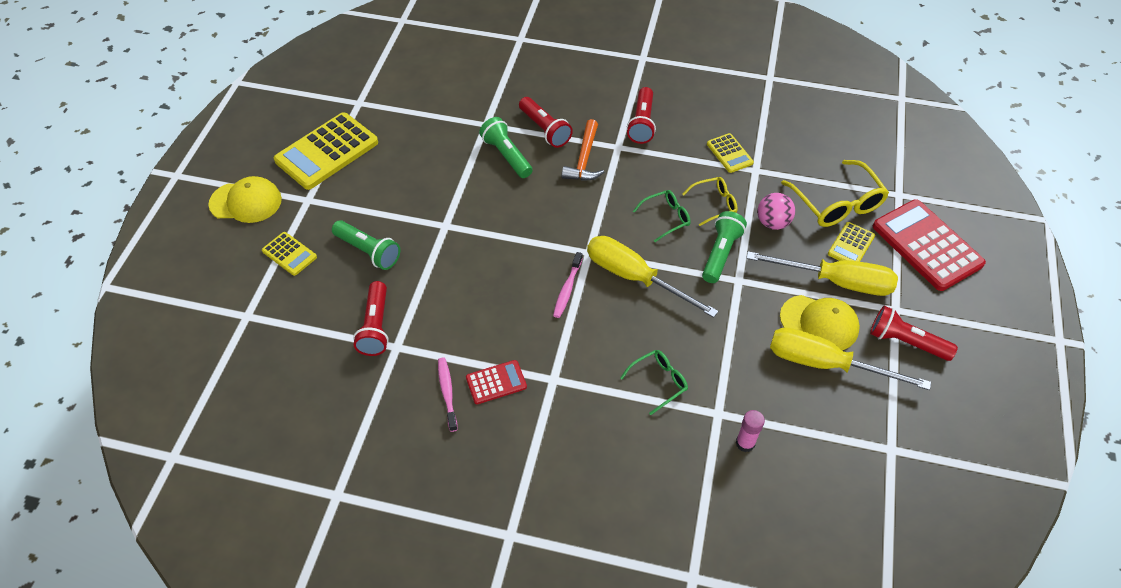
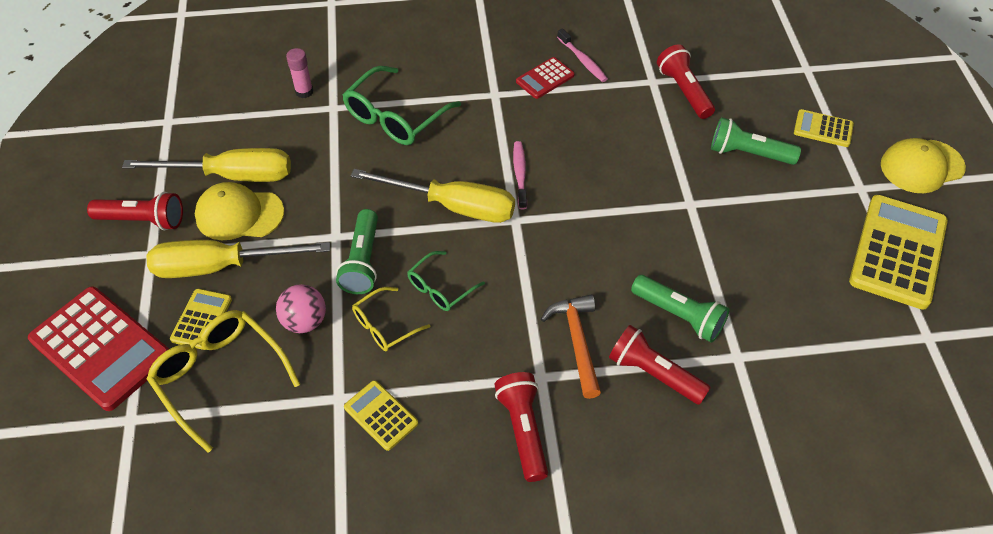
camera: 160 degrees right, 0 degrees up
(659, 382) = (395, 117): green glasses -> green glasses, size x1.74

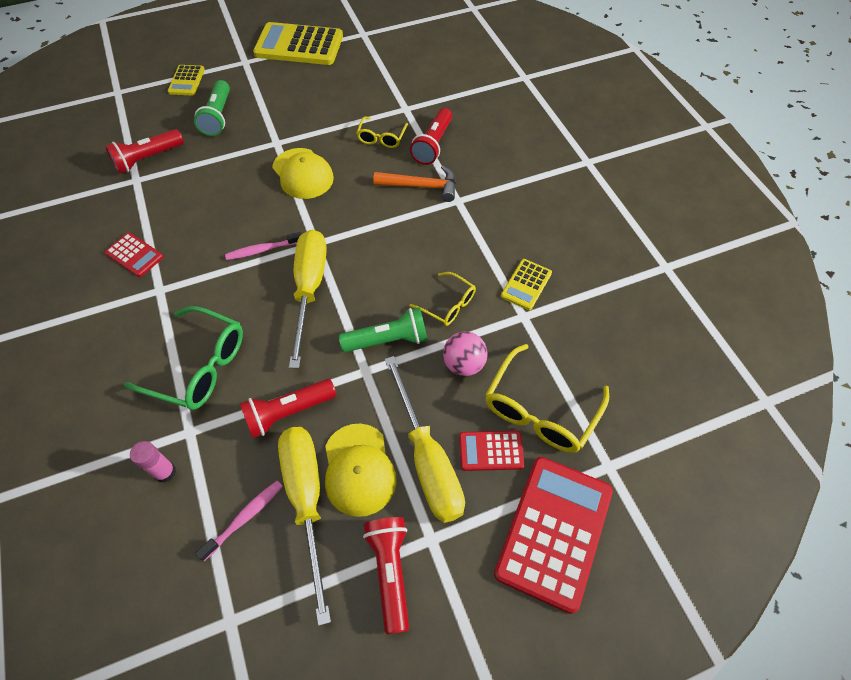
camera: 105 degrees left, 5 degrees up
(202, 319) = (491, 451): yellow calculator -> red calculator
(440, 288) = (399, 277): green glasses -> none
(523, 430) = (502, 202): red flashlight -> red flashlight (288, 412)
(577, 341) = (421, 186): orange hammer -> orange hammer turned 150 degrees counterclockwise
(583, 60) = (107, 231): pink toothbrush -> pink toothbrush (244, 518)
(679, 315) = (381, 138): green flashlight -> yellow glasses
(922, 166) = (219, 36): yellow cap -> yellow cap (303, 173)

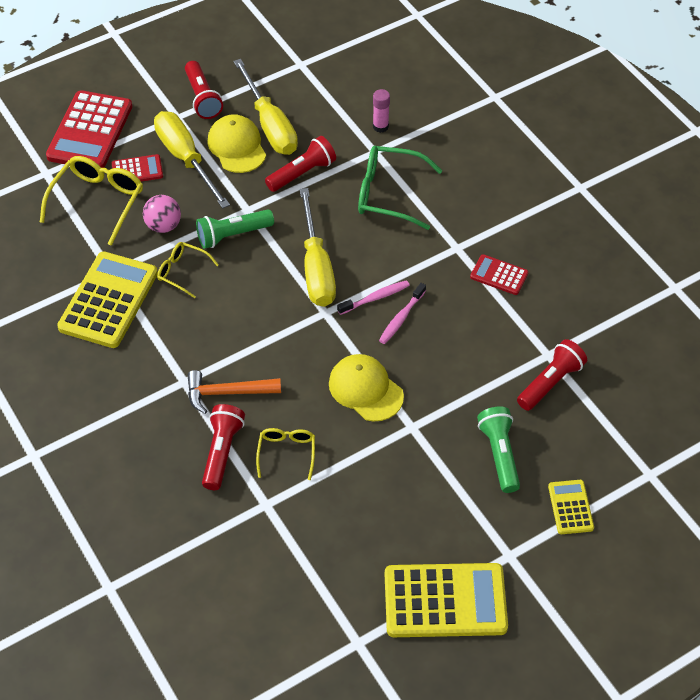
camera: 170 degrees right, 5 degrees down
(244, 518) = (311, 110): pink toothbrush -> pink toothbrush (401, 318)
(526, 284) = (108, 300): yellow calculator -> yellow calculator, size x1.99

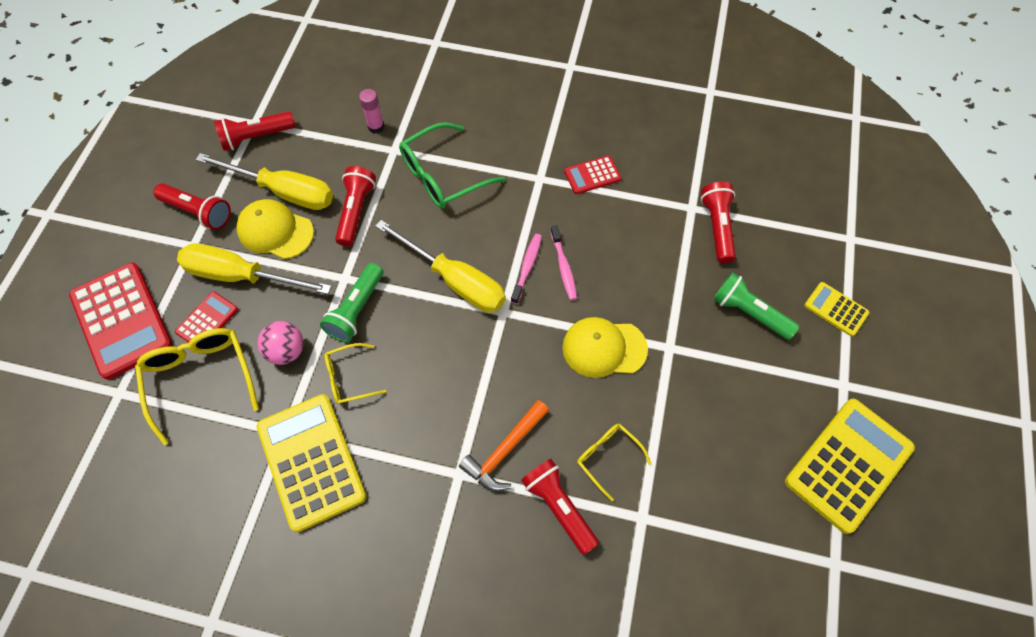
camera: 45 degrees left, 10 degrees up
(291, 75) = (256, 137): none -> red flashlight

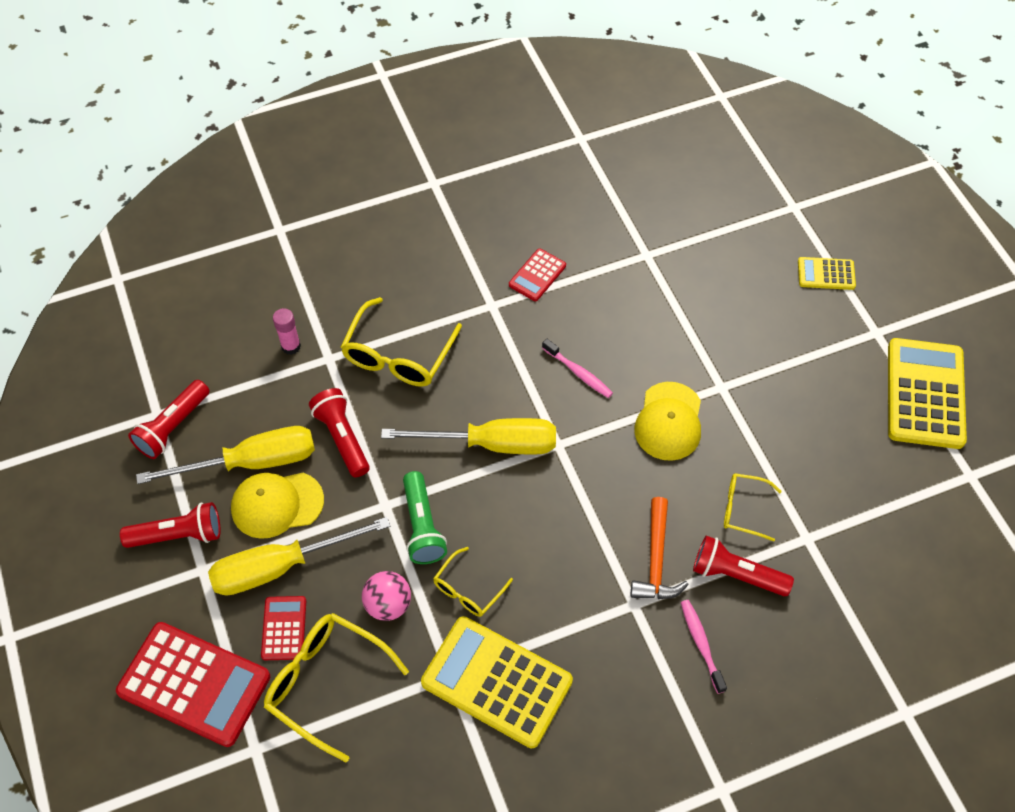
camera: 35 degrees left, 5 degrees down
(443, 175) = (398, 355): green glasses -> yellow glasses
(527, 267) = (546, 392): pink toothbrush -> pink toothbrush (701, 644)
(604, 348) = (669, 421): yellow cap -> yellow cap turned 45 degrees counterclockwise
(717, 227) = (680, 260): red flashlight -> none
(749, 312) = (761, 318): green flashlight -> none

